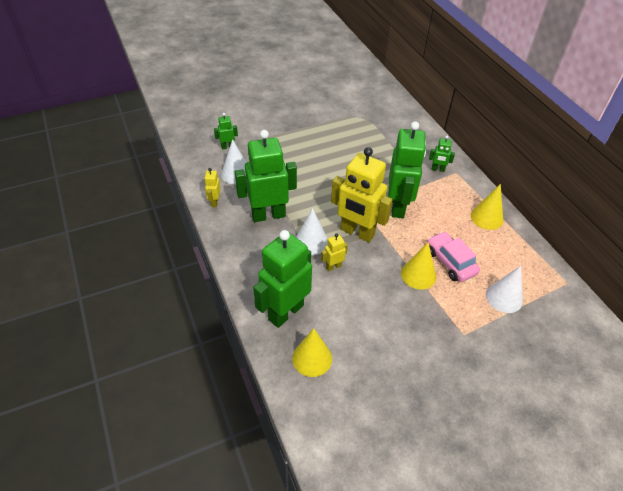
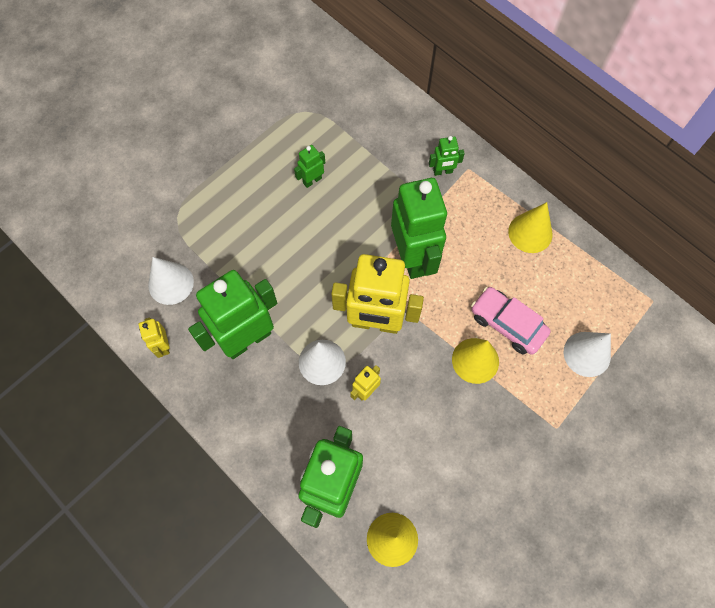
camera: 20 degrees left, 20 degrees up
(227, 147) = (136, 238): green robot -> green robot (312, 180)

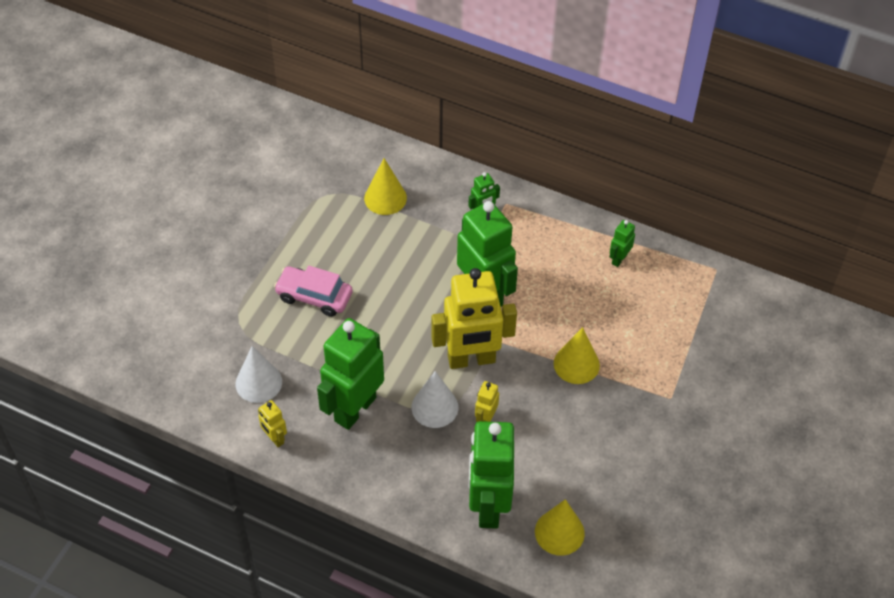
camera: 20 degrees left, 15 degrees down
(312, 180) = (360, 254): green robot -> green robot (619, 259)
(507, 324) = (593, 325): pink car -> pink car (314, 296)
(530, 233) = (584, 243): yellow cone -> yellow cone (385, 198)
(587, 354) = (674, 329): white cone -> none

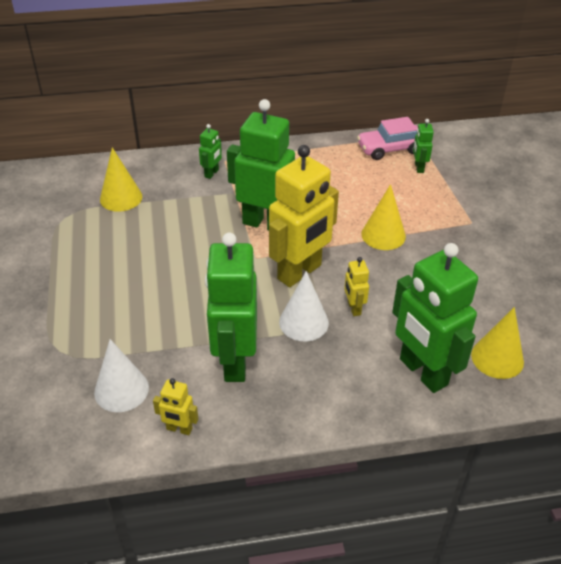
camera: 35 degrees left, 10 degrees down
(314, 296) = (118, 294): pink car -> pink car (390, 149)
(619, 259) = (343, 157): green robot -> green robot (418, 167)

